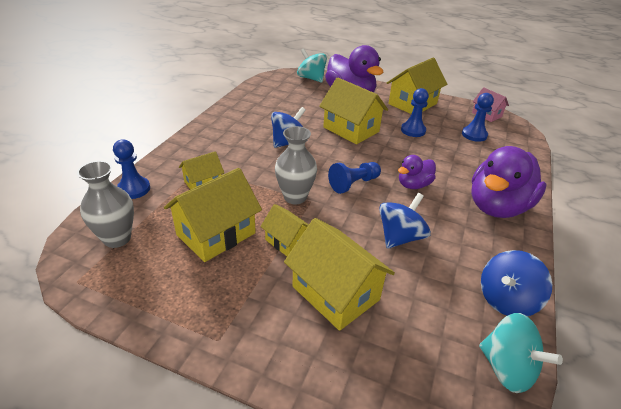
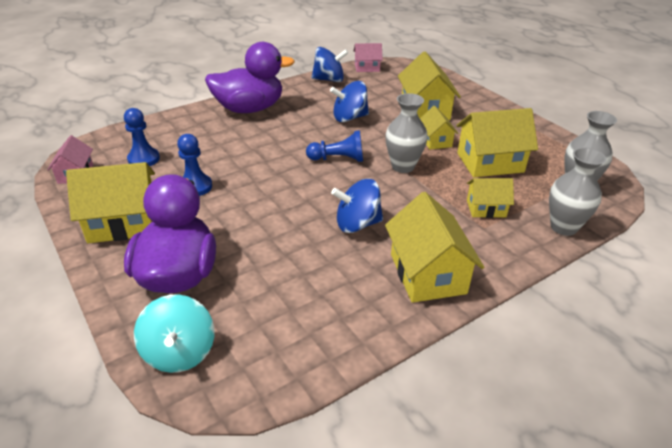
camera: 145 degrees left, 0 degrees up
(134, 189) = (563, 227): blue pawn -> grey vase
(351, 129) = (262, 214): yellow house -> yellow house (427, 273)
(413, 185) = (287, 141): purple duck -> none
(507, 368) = (367, 67): turquoise spinning top -> pink house

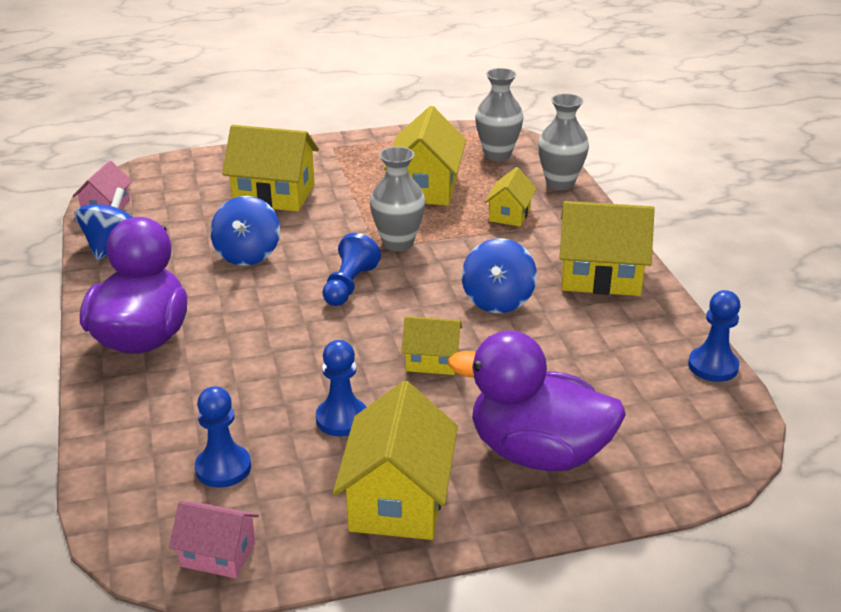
camera: 70 degrees left, 5 degrees down
(179, 352) = (673, 463): turquoise spinning top -> none
(324, 366) = (713, 366): none -> blue pawn
(435, 141) = (355, 207): yellow house -> yellow house (432, 361)

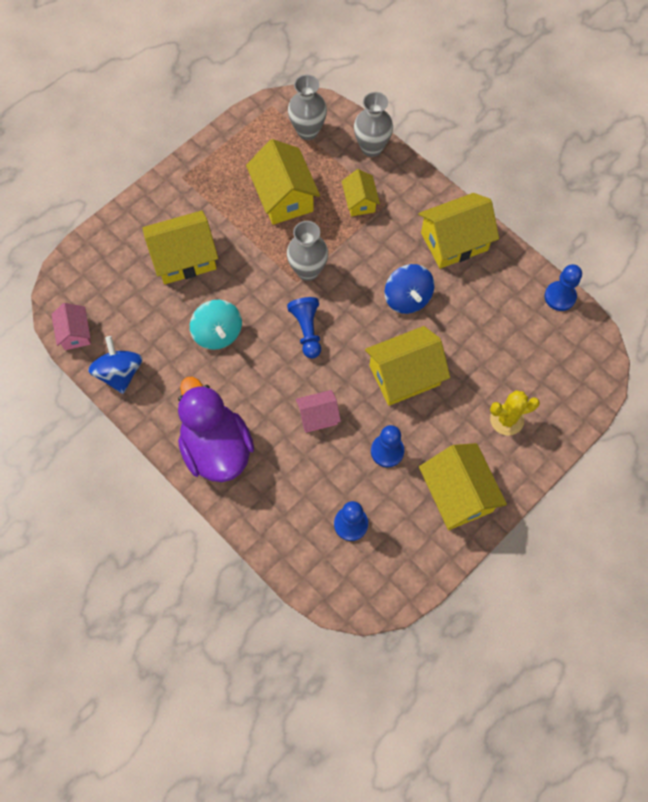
camera: 30 degrees left, 35 degrees up
(218, 554) = (394, 582): pink house -> pink house (318, 416)
(247, 254) = (218, 333): blue spinning top -> turquoise spinning top
(432, 361) = (404, 375): yellow house -> yellow house, size x1.76
(538, 453) = (506, 419): purple duck -> yellow cactus

